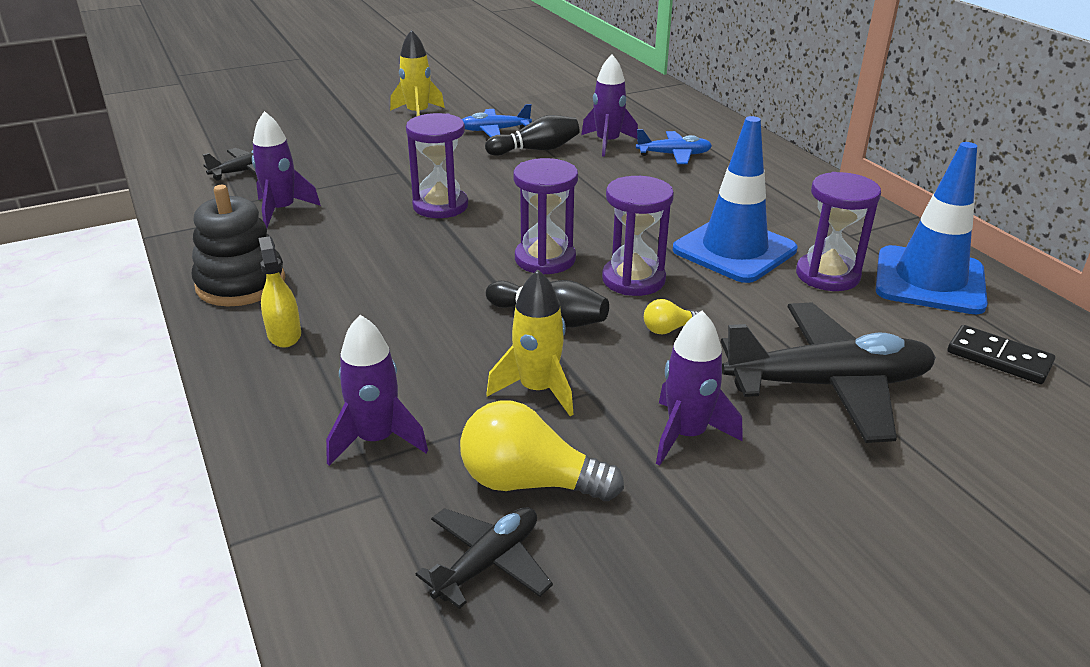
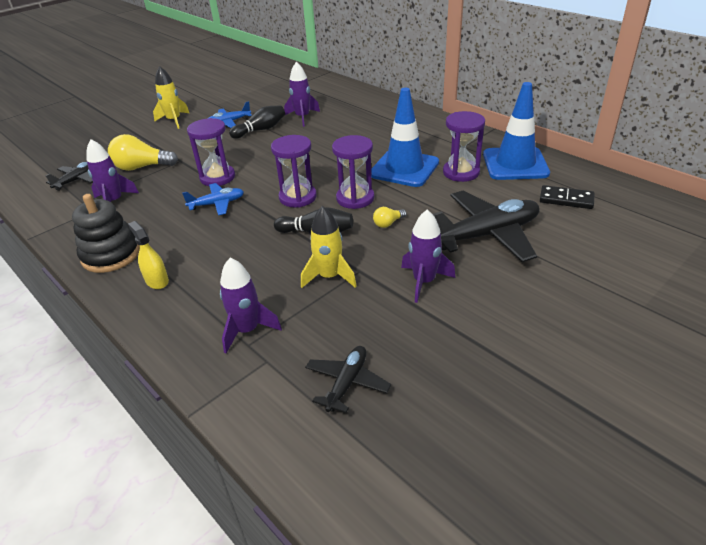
camera: 15 degrees left, 5 degrees up
(529, 482) = (349, 331): yellow light bulb -> yellow light bulb (141, 167)
(674, 155) = (345, 117): blue plane -> blue plane (217, 204)

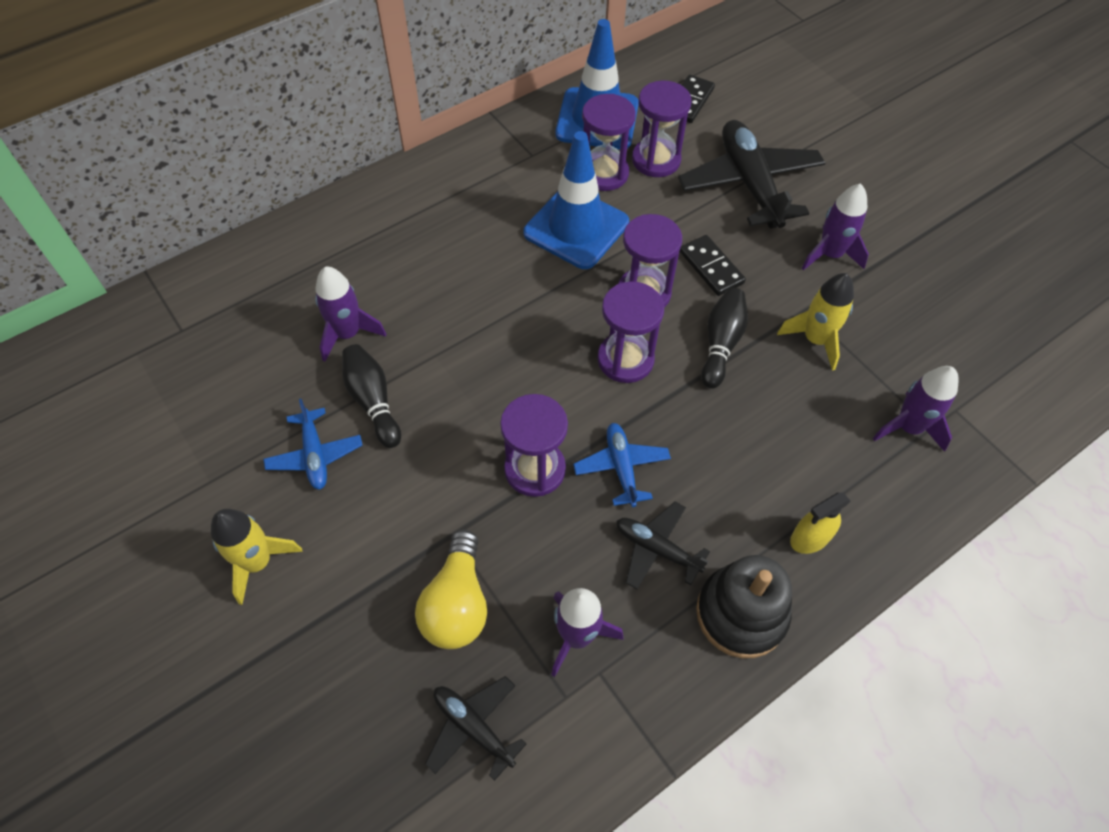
camera: 85 degrees left, 20 degrees up
(347, 383) = (982, 342): black plane -> black plane (657, 549)
(388, 223) = (711, 267): yellow light bulb -> black domino
(487, 191) = (656, 160): none -> purple hourglass

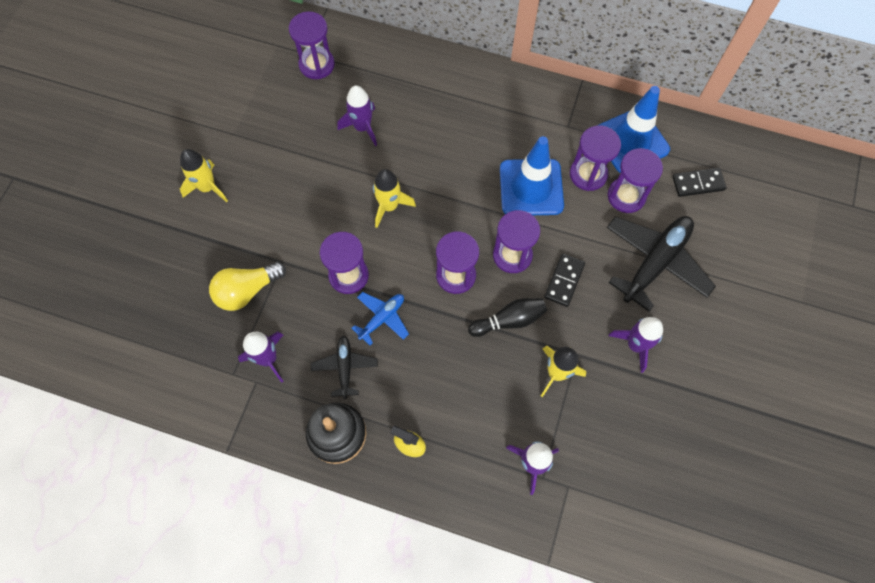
camera: 55 degrees right, 10 degrees up
(211, 328) = (317, 64): none -> purple hourglass
(315, 455) = (280, 167): blue plane -> none
(373, 401) = (331, 170): black bowling pin -> none
(473, 727) = (190, 342): black plane -> none
(479, 371) = (389, 206): none -> yellow rocket

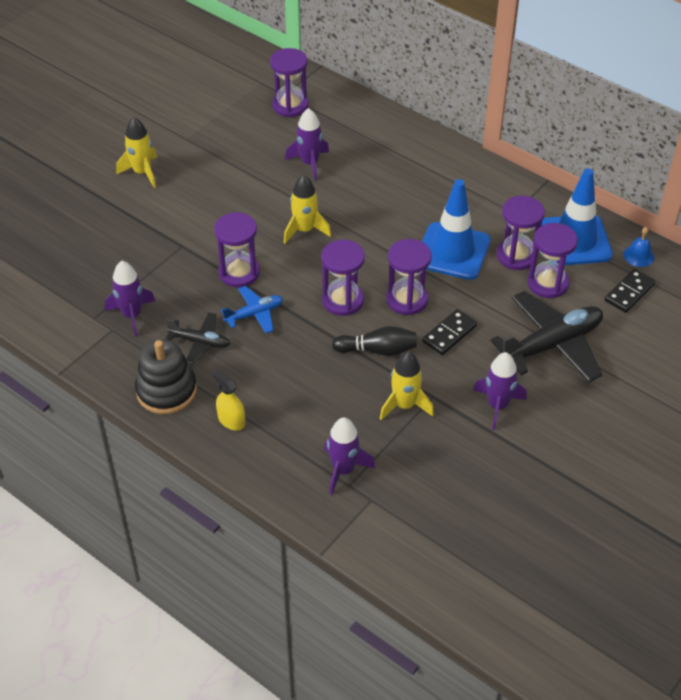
camera: 20 degrees right, 20 degrees down
(247, 291) = (138, 259): yellow light bulb -> none
(345, 367) = (200, 342): black plane -> black plane turned 90 degrees clockwise
(690, 140) = (638, 255): none -> blue bell
(698, 183) = (629, 293): black domino -> black domino turned 60 degrees counterclockwise

